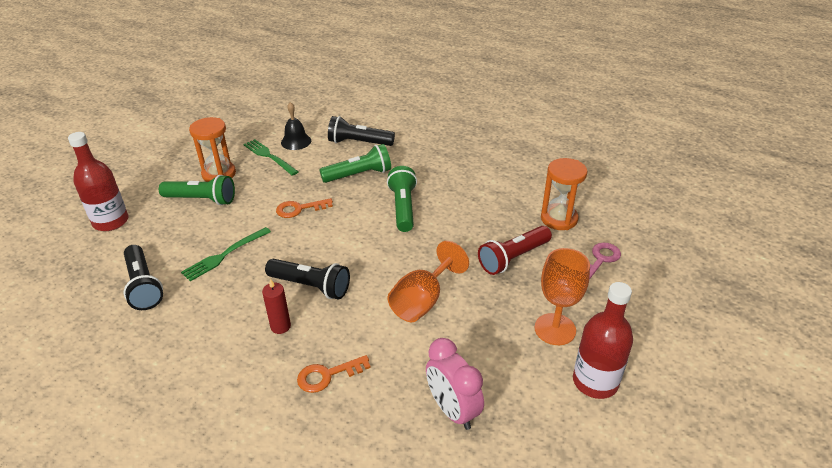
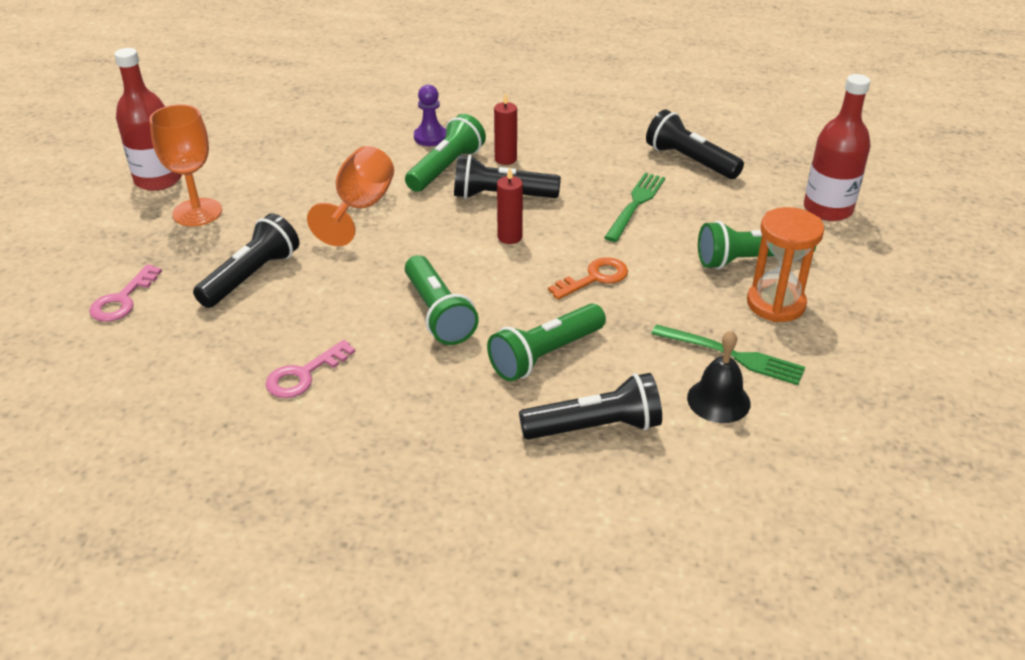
camera: 160 degrees right, 0 degrees up
(327, 375) = (430, 137): orange key -> purple pawn
(329, 249) = (509, 237): none -> red candle
(335, 328) = (446, 168): none -> green flashlight
(452, 410) = (301, 138): pink clock -> none
(488, 191) = (304, 375): none -> pink key
(513, 258) = (251, 276): red flashlight -> black flashlight
(559, 219) = (178, 349): orange hourglass -> none

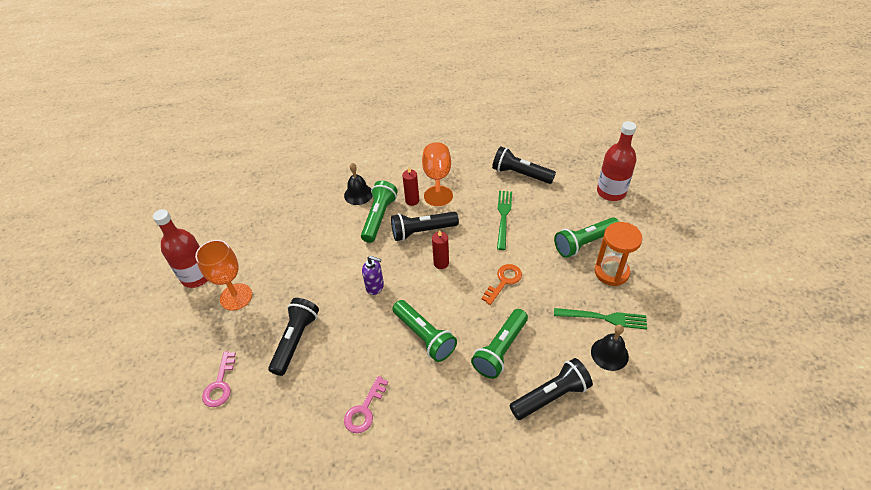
camera: 15 degrees left, 10 degrees up
(360, 208) = (340, 264): orange goblet -> orange goblet (437, 178)
(397, 243) = (375, 287): none -> purple soap dispenser
(430, 137) = (358, 194): purple pawn -> black bell

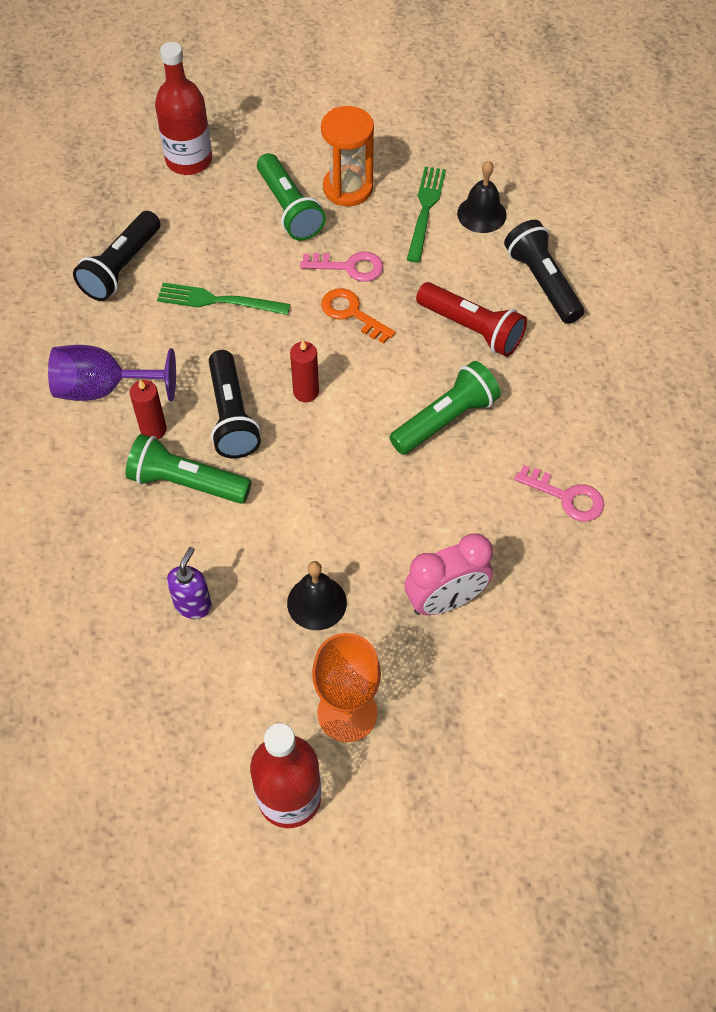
camera: 90 degrees left, 10 degrees up
(220, 384) = (526, 709): pink key -> pink key (349, 267)
(296, 340) = (445, 600): black flashlight -> pink clock
(358, 194) = (118, 518): black bell -> black bell (317, 602)
(375, 287) = (345, 486): purple soap dispenser -> purple soap dispenser (193, 604)
(437, 178) = (103, 388): orange goblet -> purple goblet
(500, 349) = (471, 329): green flashlight -> red flashlight

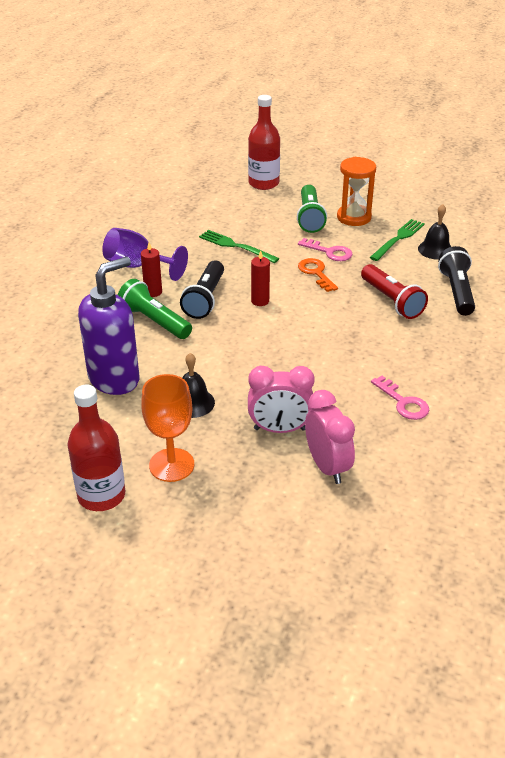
camera: 25 degrees right, 20 degrees down
(121, 267) = (189, 218): black flashlight -> none
(193, 604) = (114, 379): purple soap dispenser -> purple soap dispenser, size x2.10
(445, 420) = (343, 339): green flashlight -> none
(529, 635) = (327, 466): none -> pink clock

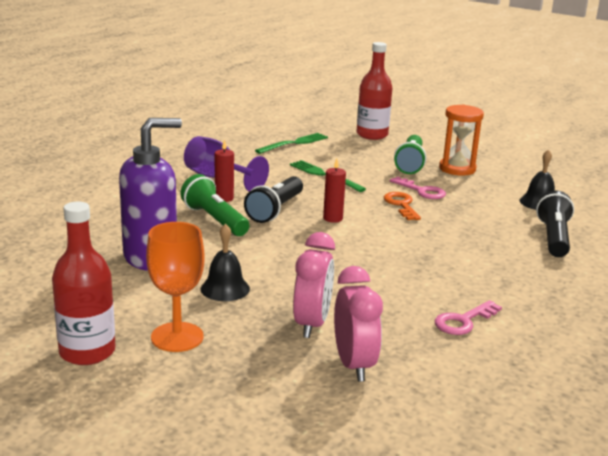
camera: 10 degrees right, 15 degrees down
(280, 429) = (312, 324): pink clock -> pink clock turned 90 degrees counterclockwise
(391, 301) = (477, 236): red flashlight -> none
(398, 238) = (500, 189): green fork -> green fork (294, 143)
(403, 402) = (463, 321): pink key -> pink key turned 75 degrees clockwise

